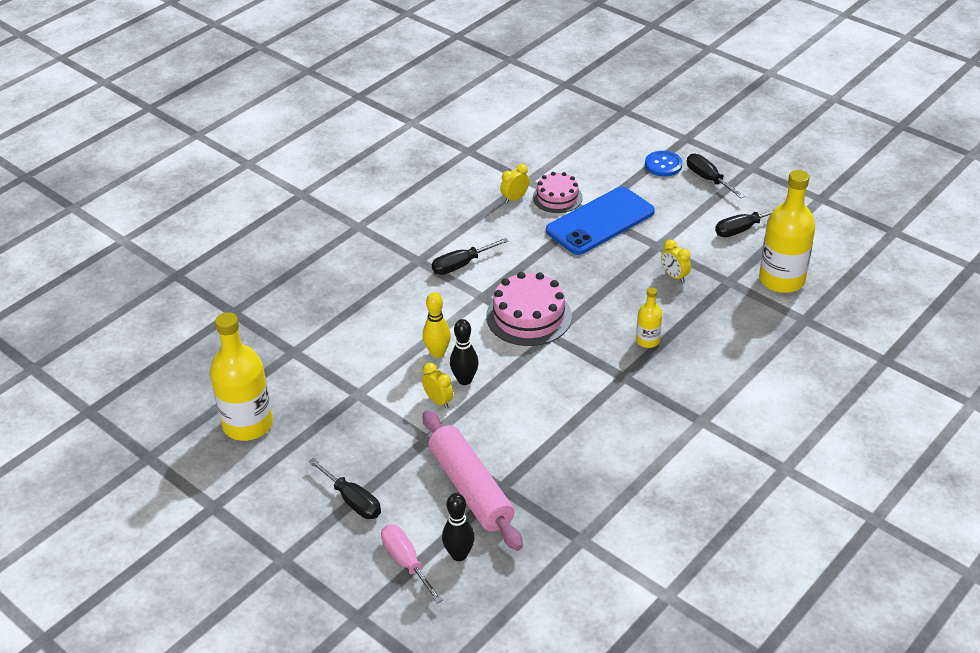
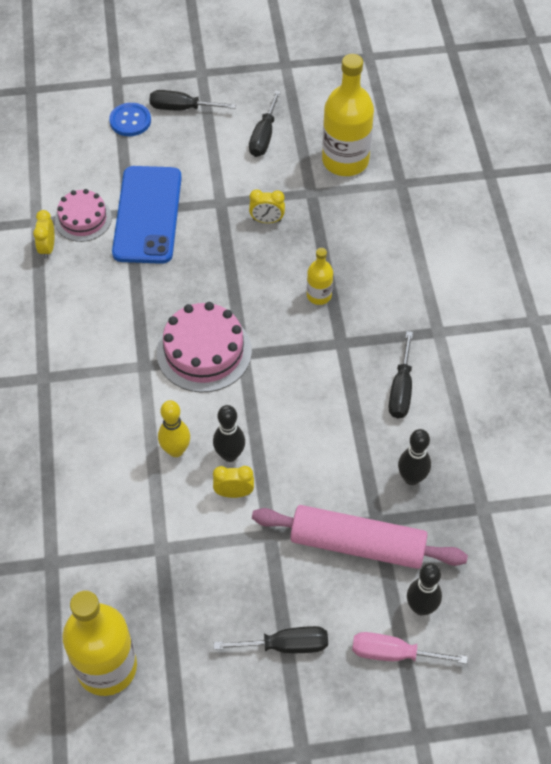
camera: 50 degrees left, 15 degrees up
(461, 265) = (86, 350): black screwdriver -> black screwdriver (401, 389)
(558, 484) = (411, 478): none -> black bowling pin

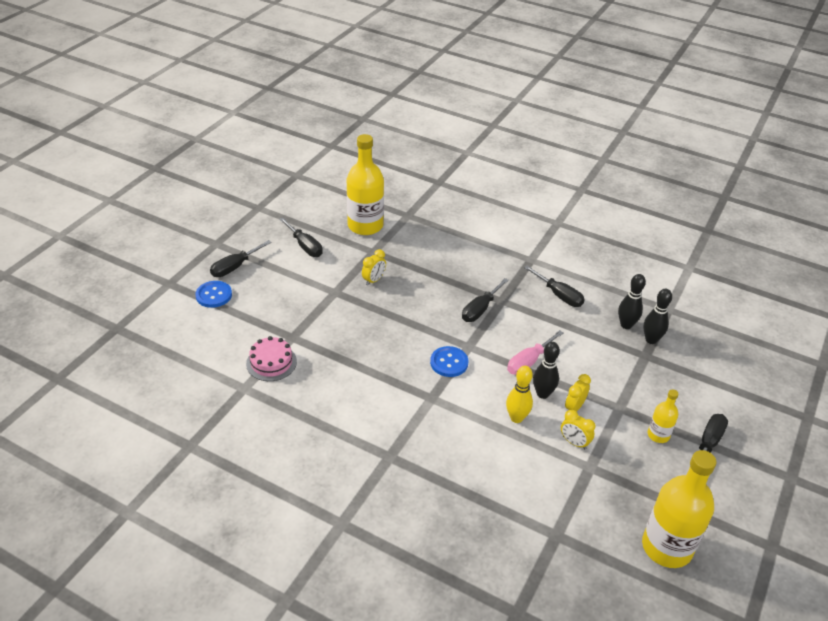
camera: 55 degrees left, 15 degrees down
(47, 248) = (276, 394): yellow clock -> yellow clock (574, 442)
(147, 215) = (306, 329): blue phone -> none
(204, 351) = (449, 363): pink cake -> blue button
(308, 332) = (480, 309): none -> black screwdriver
(319, 295) = (456, 290): yellow bottle -> yellow bottle (658, 435)
(357, 544) = (656, 372): pink rolling pin -> none
(393, 653) = (744, 398): pink screwdriver -> pink screwdriver (528, 361)
(421, 607) = (719, 369): black bowling pin -> black bowling pin (651, 340)

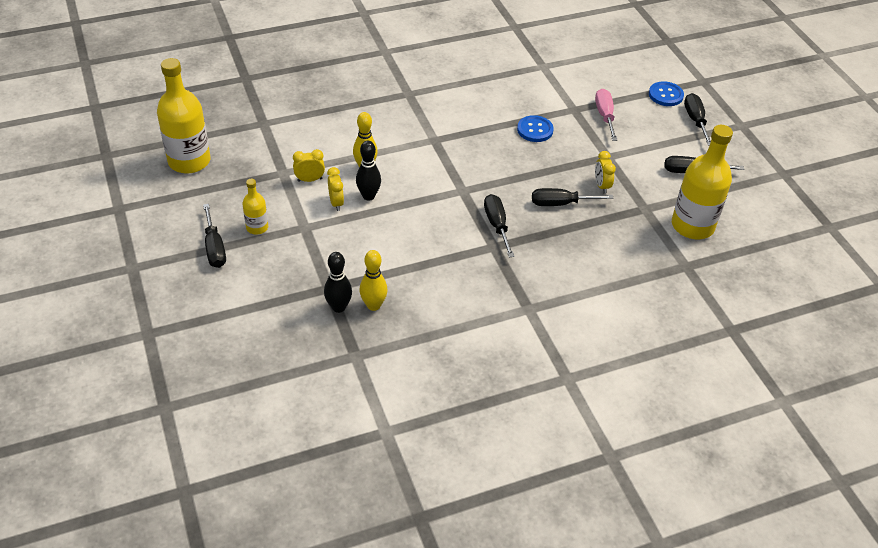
camera: 130 degrees right, 5 degrees up
(271, 362) = (556, 88): pink cake -> none
(449, 363) = (457, 169): blue button -> blue button (535, 130)
(528, 361) = (407, 212): pink screwdriver -> pink screwdriver (605, 116)
(559, 295) = (459, 289): black screwdriver -> black screwdriver (560, 203)
(626, 325) = (373, 305): black bowling pin -> yellow bowling pin

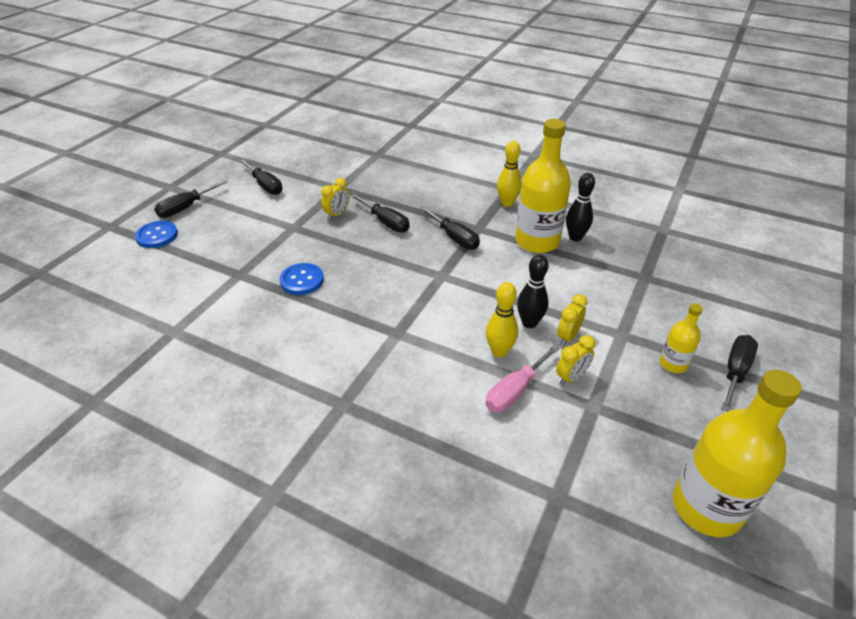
camera: 130 degrees left, 5 degrees down
(309, 180) = (571, 377): yellow clock -> yellow clock turned 75 degrees counterclockwise
(338, 307) = (648, 260): black bowling pin -> black bowling pin (575, 237)
(373, 305) = (618, 247): yellow bowling pin -> yellow bowling pin (507, 203)
(497, 225) = (454, 238): black screwdriver -> black screwdriver turned 75 degrees counterclockwise
(605, 116) = (231, 253): pink screwdriver -> pink screwdriver (515, 391)
(692, 226) = (332, 165): yellow bottle -> yellow bottle (537, 241)

